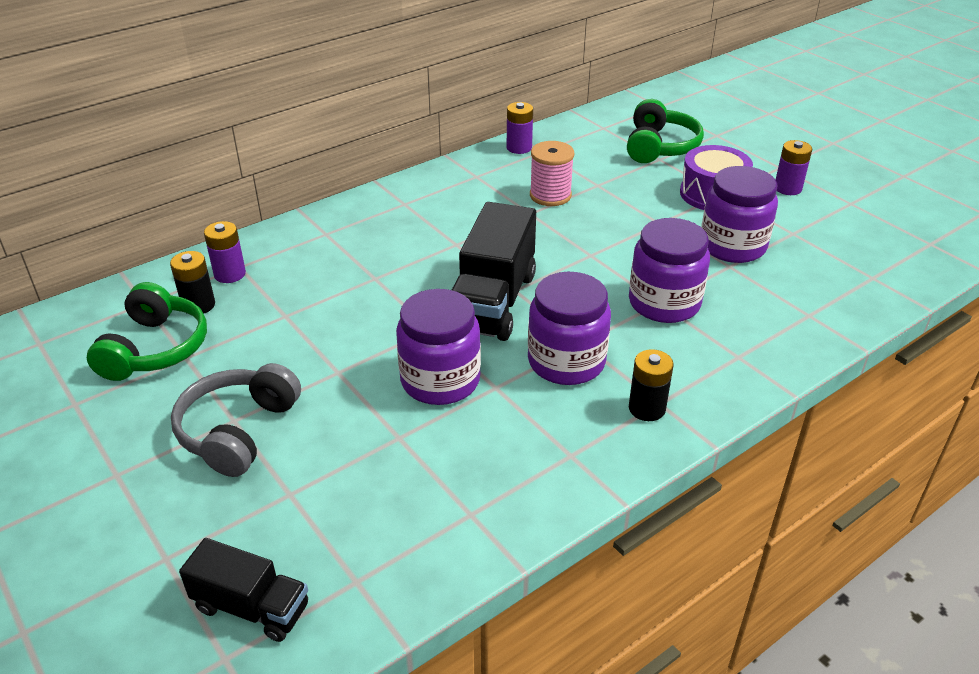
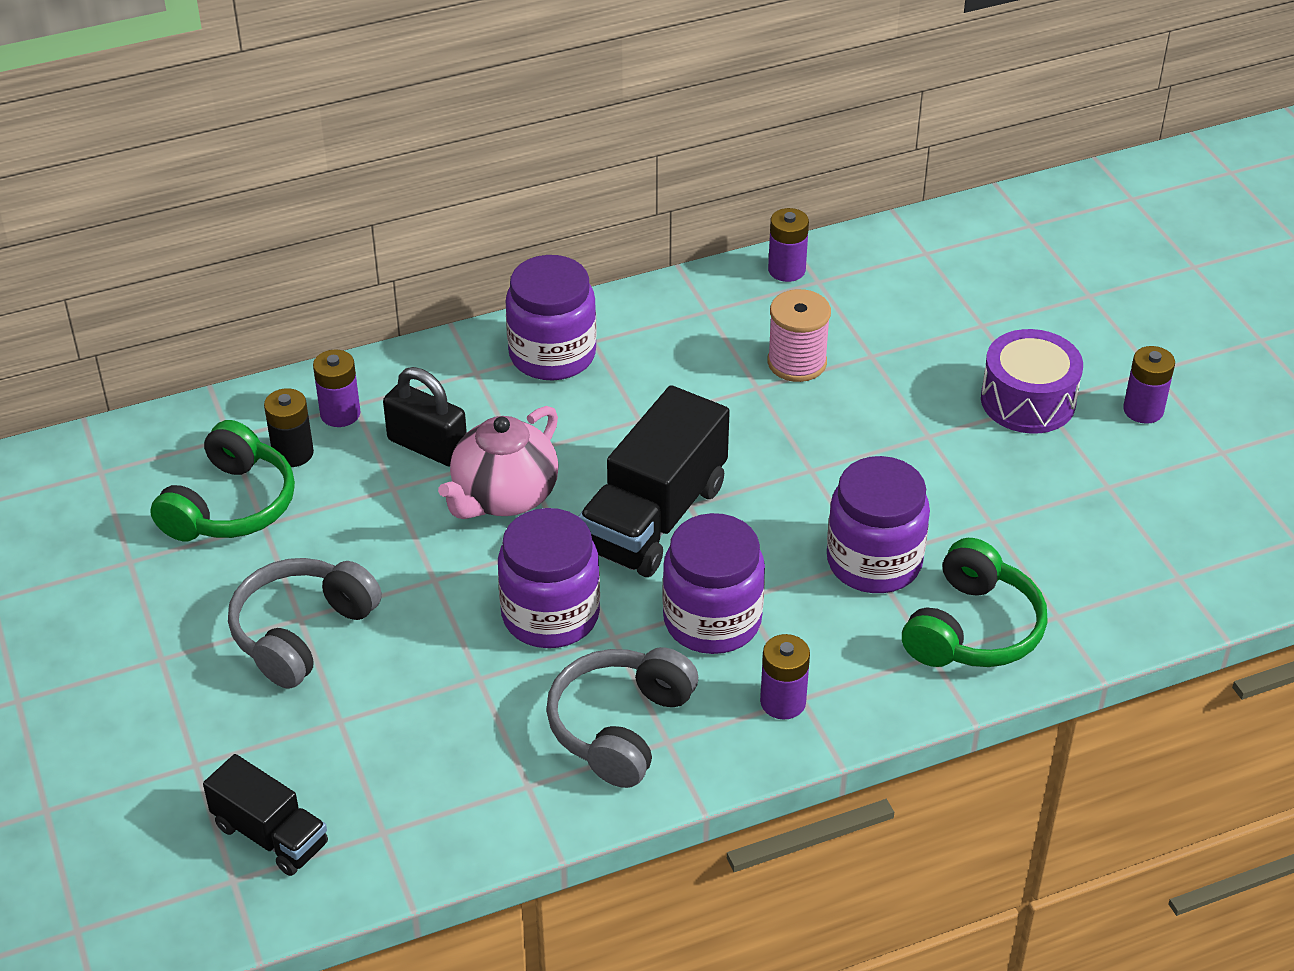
camera: 15 degrees right, 5 degrees up
(304, 284) = (427, 446): none -> black padlock
(374, 307) = (504, 497): none -> pink teapot
(528, 452) = (620, 727): none -> grey headphones
(647, 408) = (783, 702): black battery -> purple battery
(660, 147) = (992, 303): green headphones -> green headphones (973, 629)
(732, 246) = (1011, 492): purple jar -> purple jar (552, 355)

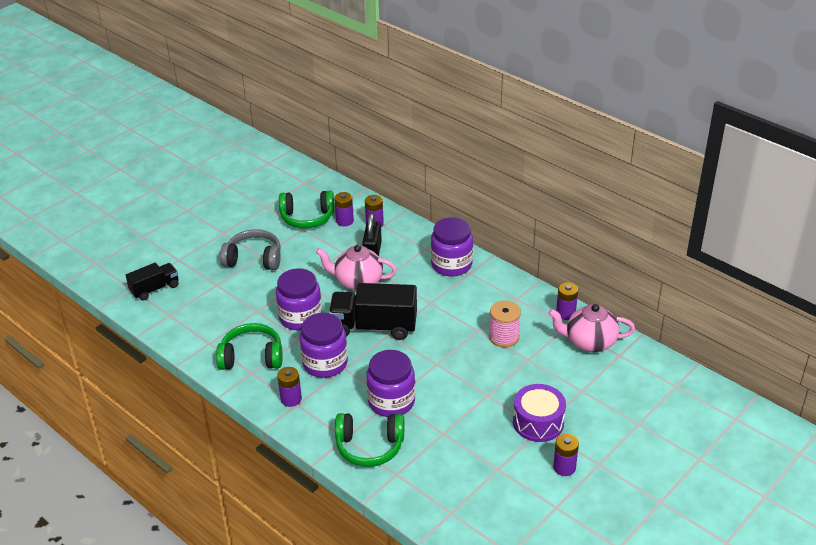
camera: 65 degrees right, 5 degrees down
(270, 835) = (155, 289): black truck -> black truck turned 135 degrees counterclockwise
(293, 453) = (344, 221): black battery -> purple battery
(620, 727) = (252, 357): grey headphones -> green headphones
(875, 272) = (589, 342): none -> pink teapot

